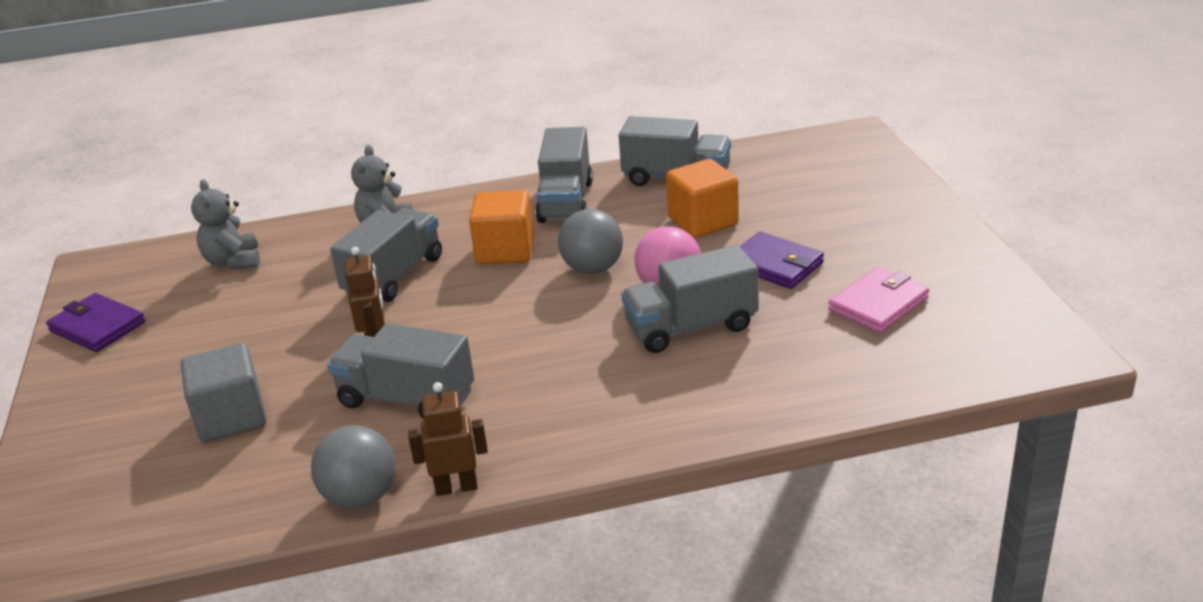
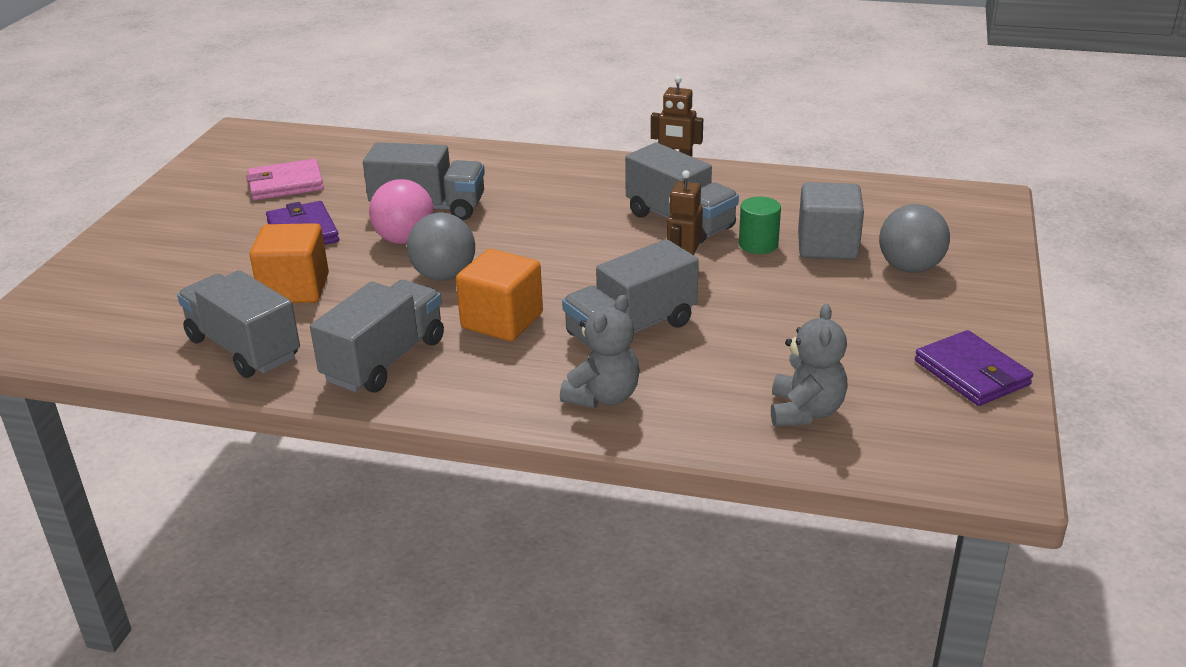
camera: 155 degrees left, 0 degrees up
(308, 395) = (758, 244): none -> green cylinder
(361, 497) = (741, 176): grey ball -> grey ball (910, 268)

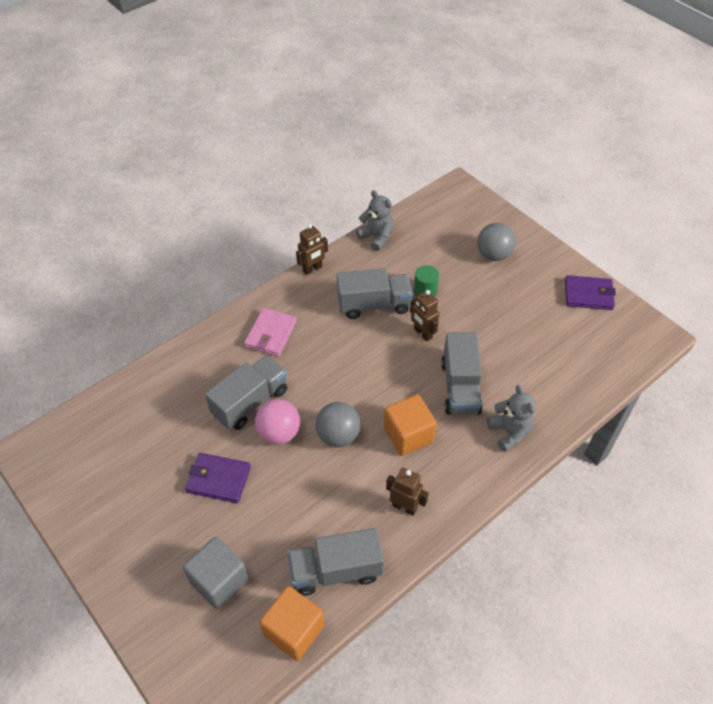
camera: 55 degrees left, 20 degrees up
(285, 184) = (141, 459): pink wallet -> pink wallet (271, 334)
(295, 289) = (288, 515): orange cube -> orange cube (294, 630)
(385, 360) = (404, 507): grey truck -> brown robot
(805, 411) = (575, 367): grey teddy bear -> grey teddy bear (376, 237)
(827, 246) = (449, 268): grey cube -> grey cube (219, 581)

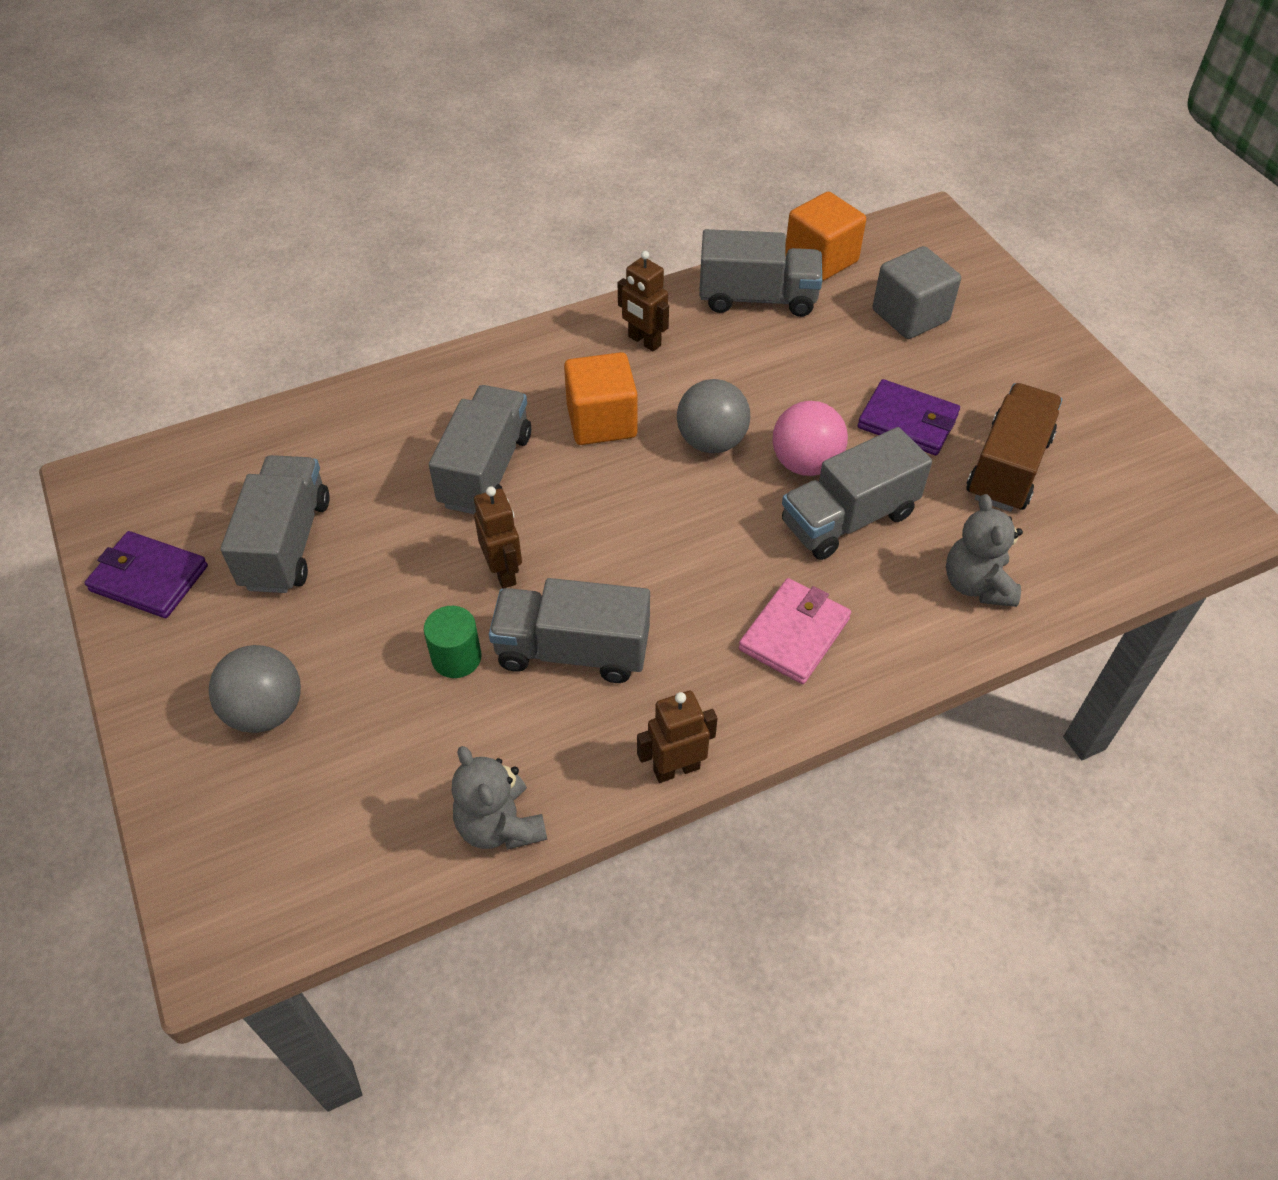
camera: 165 degrees left, 0 degrees up
(156, 458) = (1008, 467): none -> brown truck
(509, 432) = (447, 395): grey teddy bear -> grey teddy bear (977, 584)
(537, 324) = (287, 543): none -> grey truck

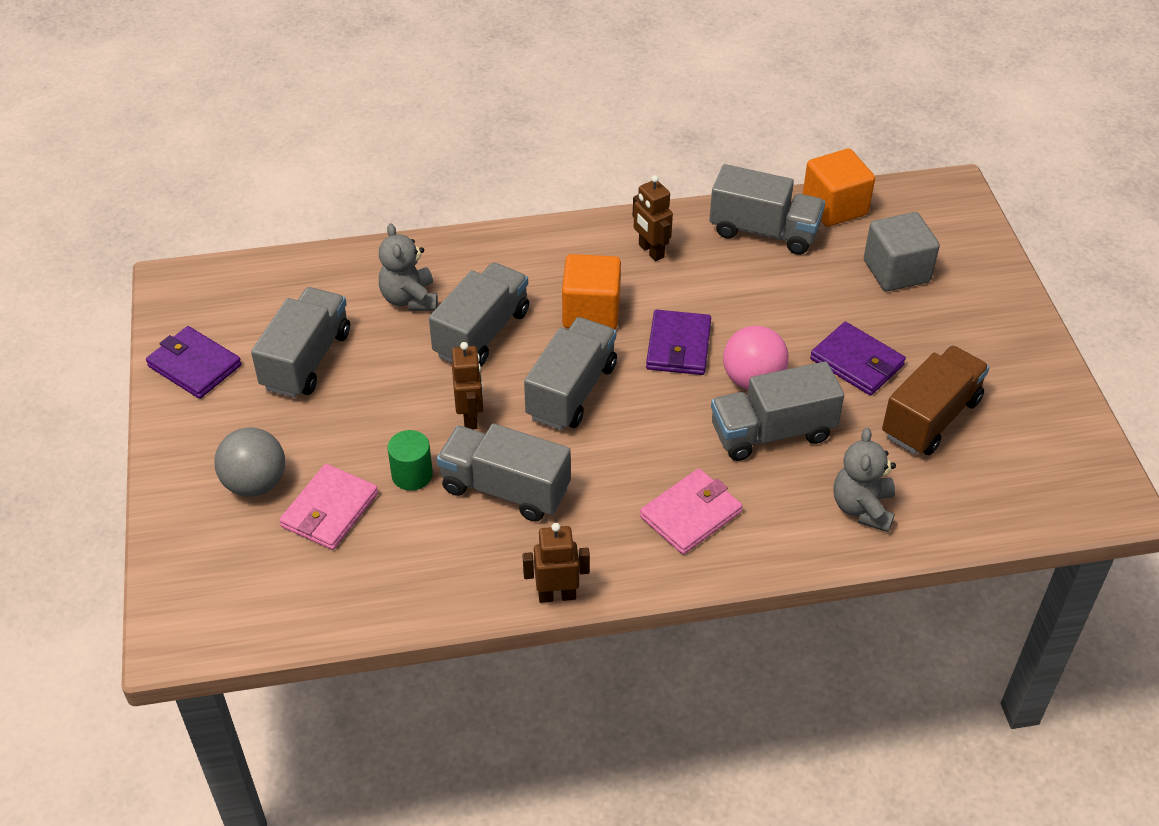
camera: 15 degrees right, 5 degrees down
(369, 725) = (329, 510): none -> pink wallet
(500, 825) = (406, 605): grey teddy bear -> grey teddy bear (410, 299)
(610, 517) = (571, 391): none -> grey truck
(711, 441) = (678, 346): grey ball -> purple wallet

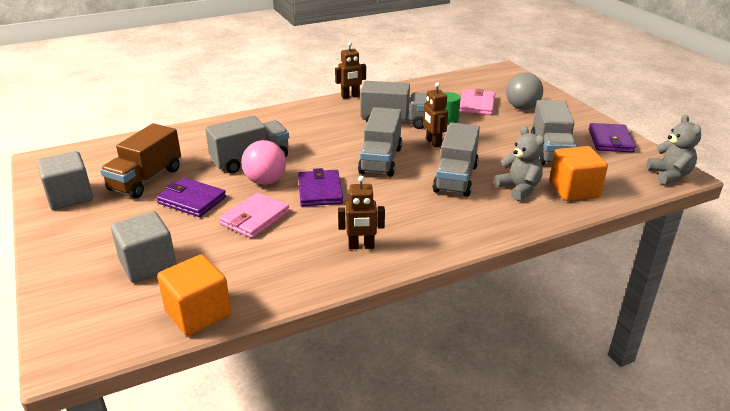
camera: 165 degrees right, 15 degrees down
(194, 366) = (610, 140): purple wallet -> purple wallet turned 75 degrees clockwise
(591, 312) = (389, 200): orange cube -> orange cube (574, 190)
(651, 251) = (361, 246): brown robot -> brown robot turned 135 degrees clockwise
(691, 514) = (293, 125): pink wallet -> pink wallet (255, 218)
(764, 231) = (266, 278): grey truck -> none
(862, 508) = (197, 139): grey teddy bear -> grey teddy bear (669, 175)
(1032, 402) = (70, 197): none -> grey cube

